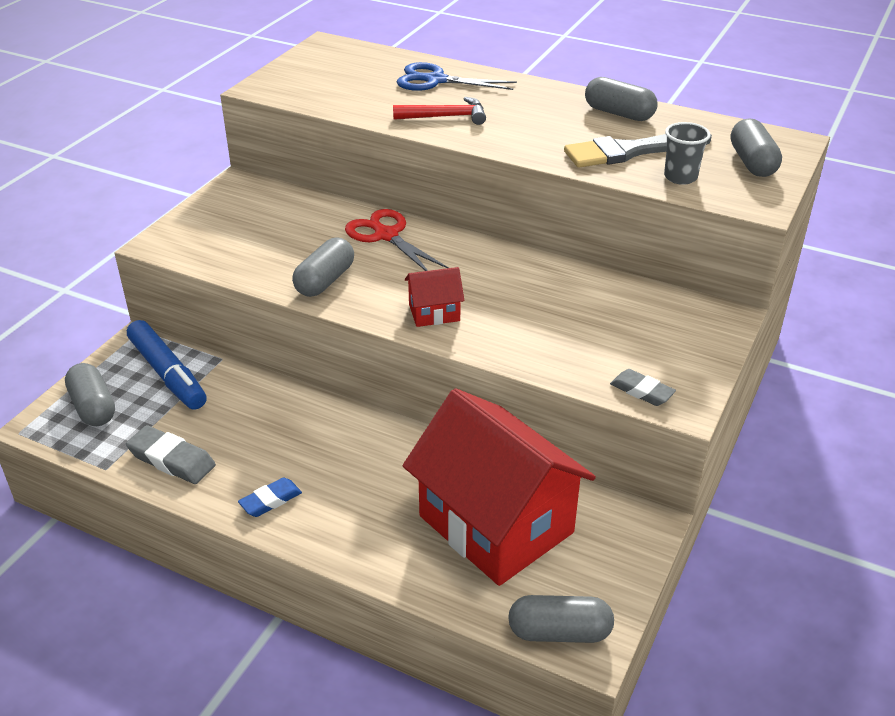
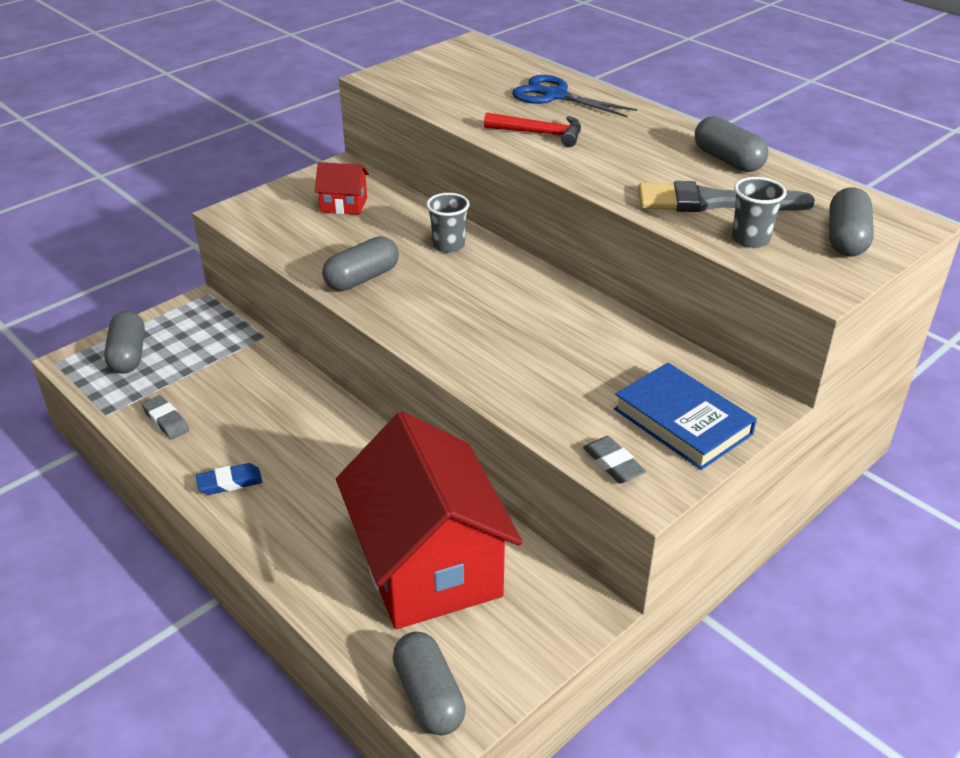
camera: 20 degrees right, 0 degrees up
(168, 373) = (209, 339): blue marker -> none
(171, 460) = (166, 420): grey eraser -> grey eraser, size x0.67
(386, 235) = (448, 245): red scissors -> grey cup
(434, 312) = (447, 332): red house -> red house (344, 205)
(559, 632) = (429, 696): grey capsule -> grey capsule turned 45 degrees clockwise
(675, 343) = (682, 422): none -> blue book

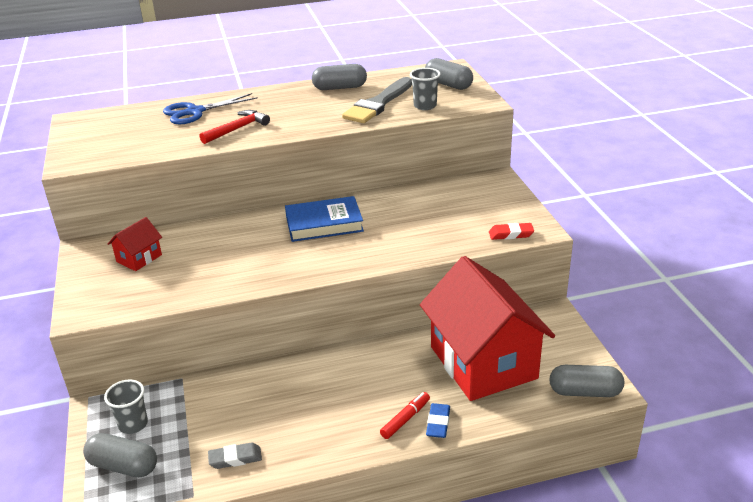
camera: 60 degrees left, 5 degrees down
(230, 482) = (338, 437): blue eraser -> blue eraser (438, 423)
(283, 527) = (405, 419): none -> red marker
(362, 278) = (245, 273): grey capsule -> none
(429, 565) = (483, 362): red house -> red house turned 60 degrees clockwise
(448, 245) = (245, 229): grey cup -> grey cup (133, 424)
(613, 463) = (511, 234): grey eraser -> red eraser
(682, 422) = (493, 203): blue book -> blue book (324, 223)

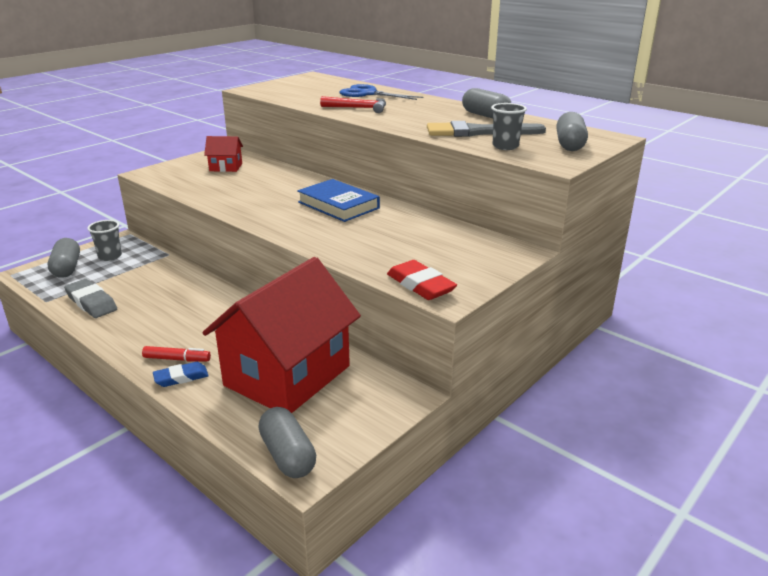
camera: 55 degrees right, 5 degrees down
(235, 458) = (91, 302): grey eraser -> grey eraser, size x1.50
(511, 234) = (420, 285): red eraser -> red eraser, size x1.50

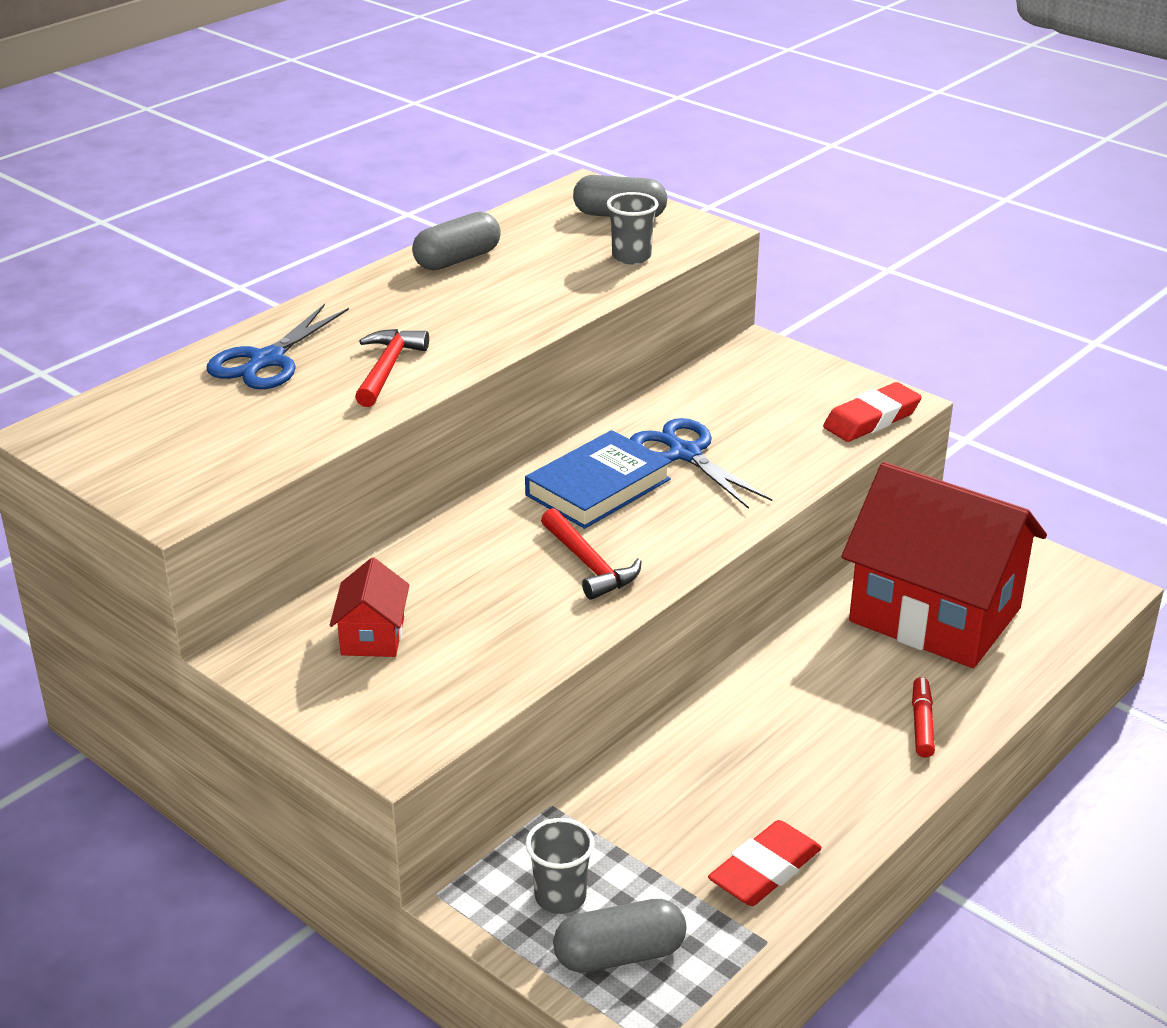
camera: 90 degrees left, 5 degrees up
(91, 302) = (765, 870): grey eraser -> red eraser
(181, 377) = (966, 711): blue eraser -> none
(264, 203) = (589, 564): none -> red hammer
(287, 455) = (1087, 603): grey capsule -> none
(373, 226) = (684, 453): none -> blue scissors
(478, 132) = (556, 271): grey brush -> none

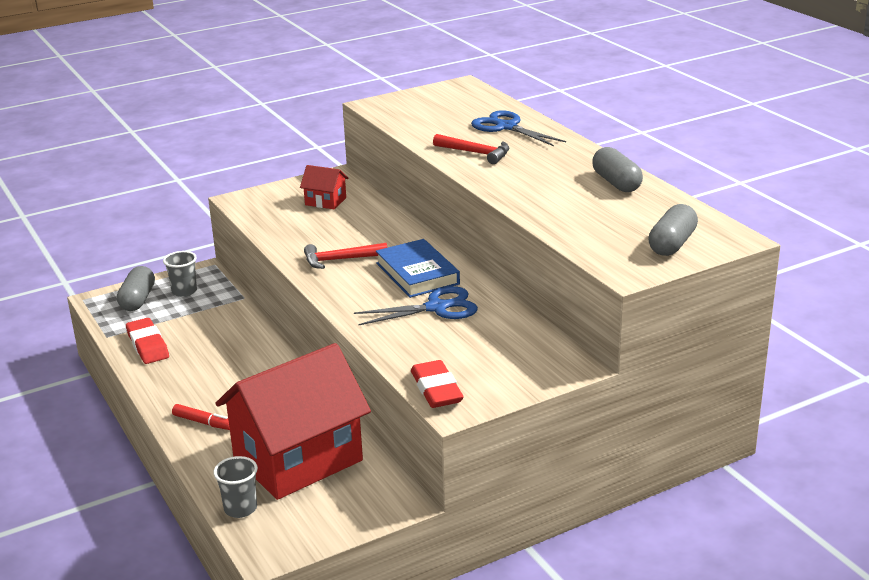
camera: 110 degrees right, 5 degrees down
(631, 257) = (593, 238): grey cup -> grey cup (240, 508)

